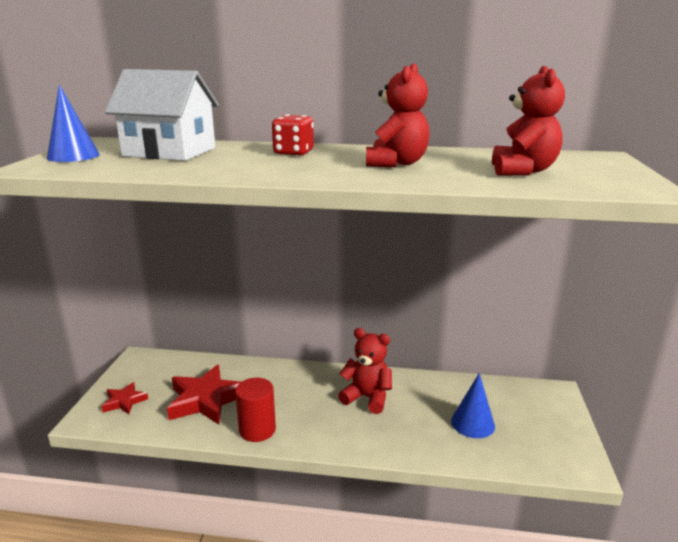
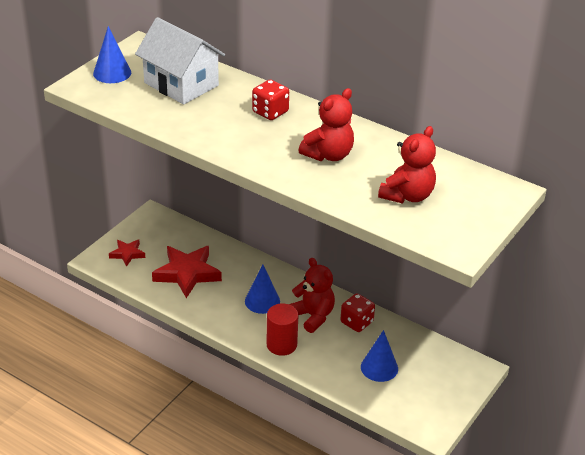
camera: 25 degrees right, 15 degrees up
(257, 430) = (211, 312): red cylinder -> red cylinder (281, 345)
(305, 400) = (262, 301): none -> blue cone
(413, 389) = (356, 322): none -> red dice

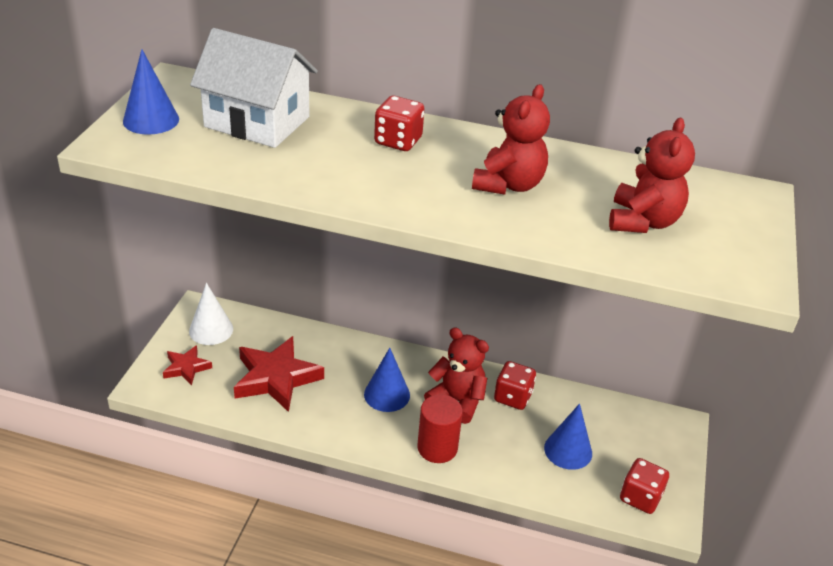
camera: 20 degrees left, 0 degrees up
(155, 231) = (211, 330): none -> white cone
(417, 411) = (640, 497): none -> red dice

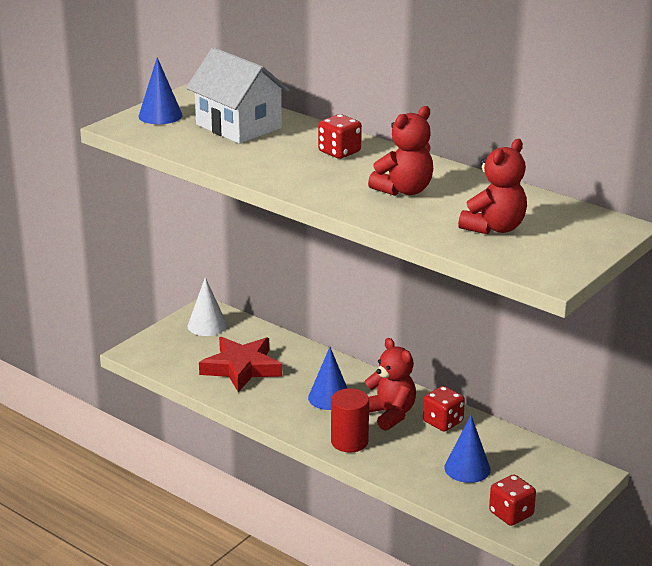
camera: 25 degrees right, 10 degrees down
(186, 367) = (172, 347): red star -> none

